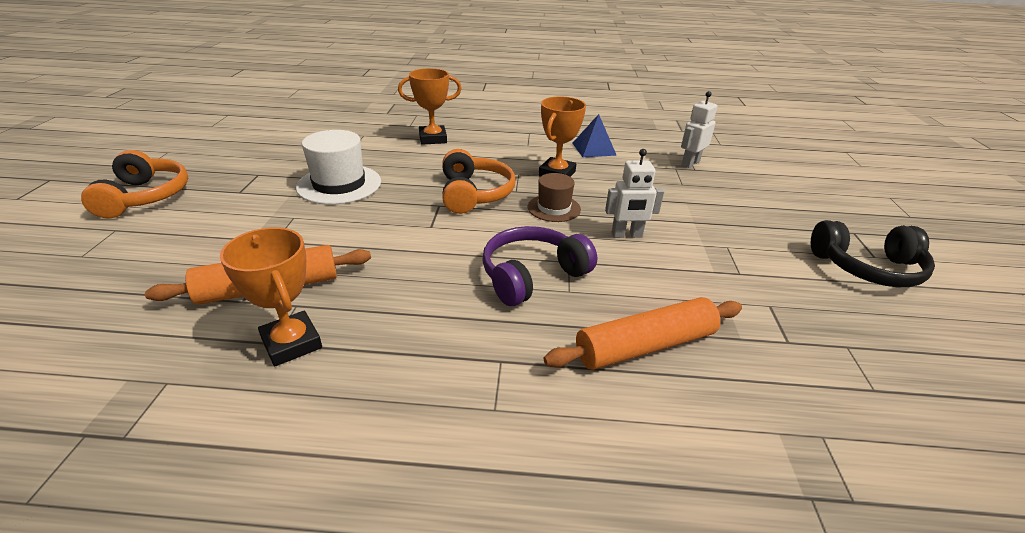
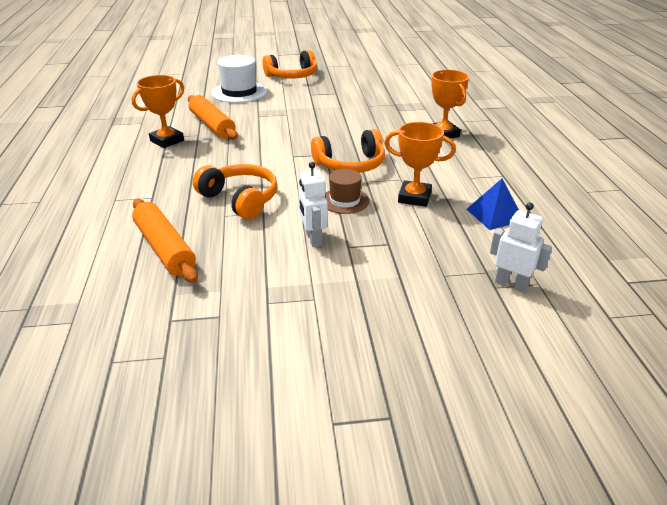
camera: 80 degrees right, 0 degrees up
(339, 184) = (336, 117): white hat -> white hat (239, 92)
(532, 275) = (240, 199): purple headphones -> orange headphones
(867, 268) = (303, 408): black headphones -> none

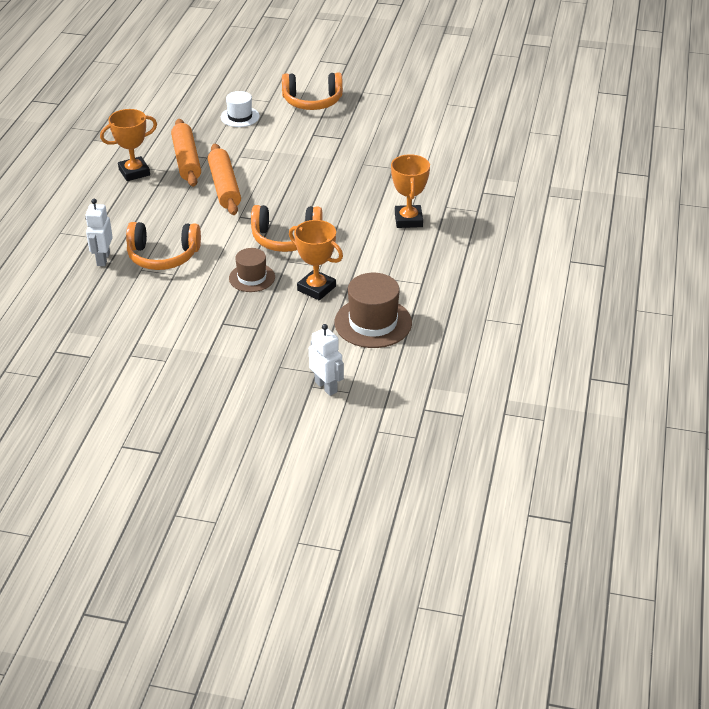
camera: 20 degrees right, 5 degrees up
(164, 248) = (78, 290): orange rolling pin -> orange rolling pin (224, 187)
(239, 92) = (240, 117): white hat -> white hat, size x0.62
(240, 199) = (163, 256): orange headphones -> orange headphones turned 120 degrees clockwise
(313, 239) = (199, 309): white robot -> white robot (103, 259)
(495, 215) = (373, 323): blue pyramid -> brown hat

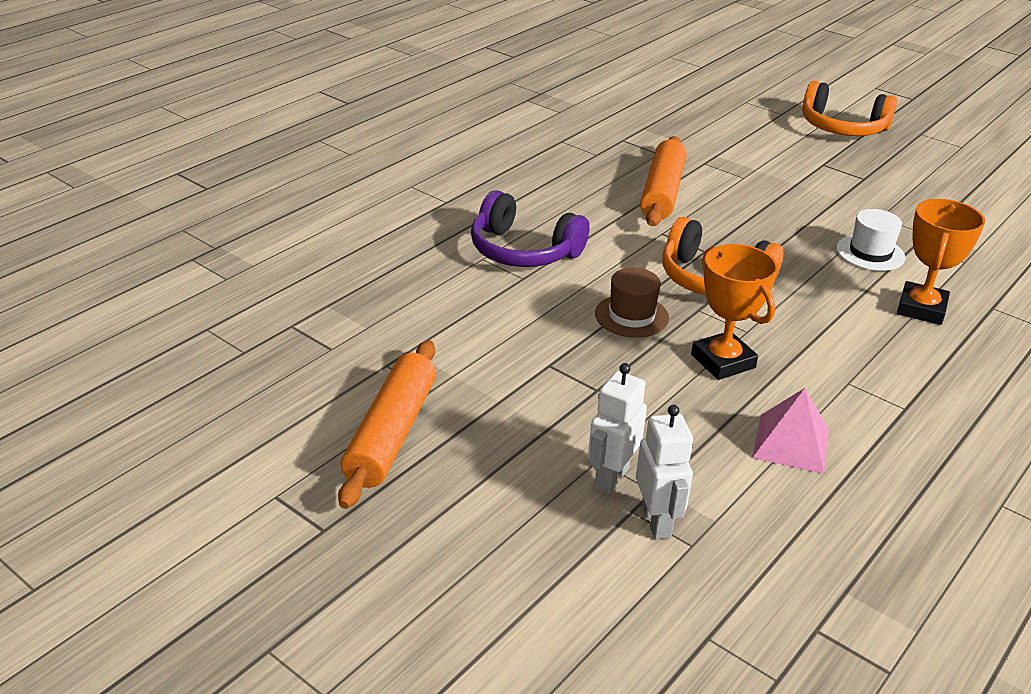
camera: 25 degrees right, 5 degrees down
(103, 259) = (441, 231): white robot -> white robot (611, 477)
(134, 172) = (553, 146): orange trophy -> none
(163, 256) = (523, 251): orange headphones -> purple headphones
(186, 160) = (630, 150): orange rolling pin -> orange rolling pin (391, 434)
(240, 117) = (731, 121): white hat -> white hat (870, 253)
(373, 323) = (791, 443): brown hat -> pink pyramid

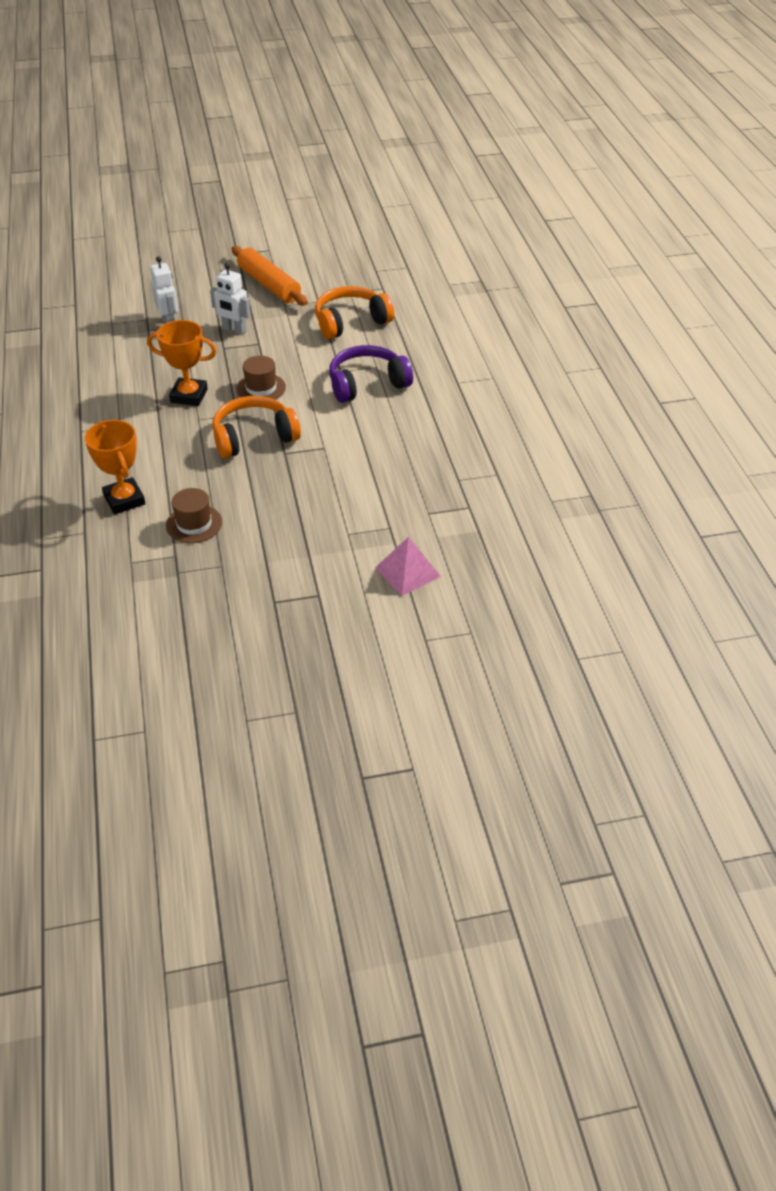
camera: 130 degrees right, 10 degrees up
(656, 521) = (133, 321): white robot -> white robot (234, 330)
(662, 192) = (371, 478): orange rolling pin -> none
(791, 443) = (115, 380): pink pyramid -> pink pyramid (407, 572)
(842, 127) = (360, 661): orange headphones -> orange headphones (350, 322)
(870, 253) = (194, 524): white hat -> brown hat

